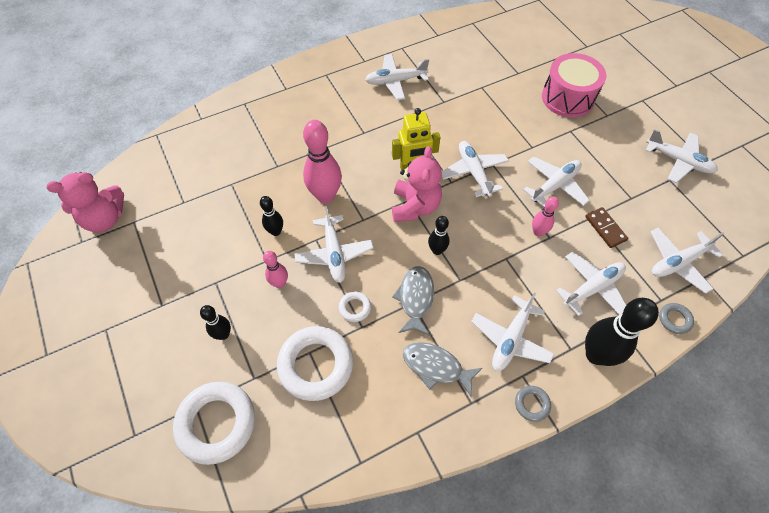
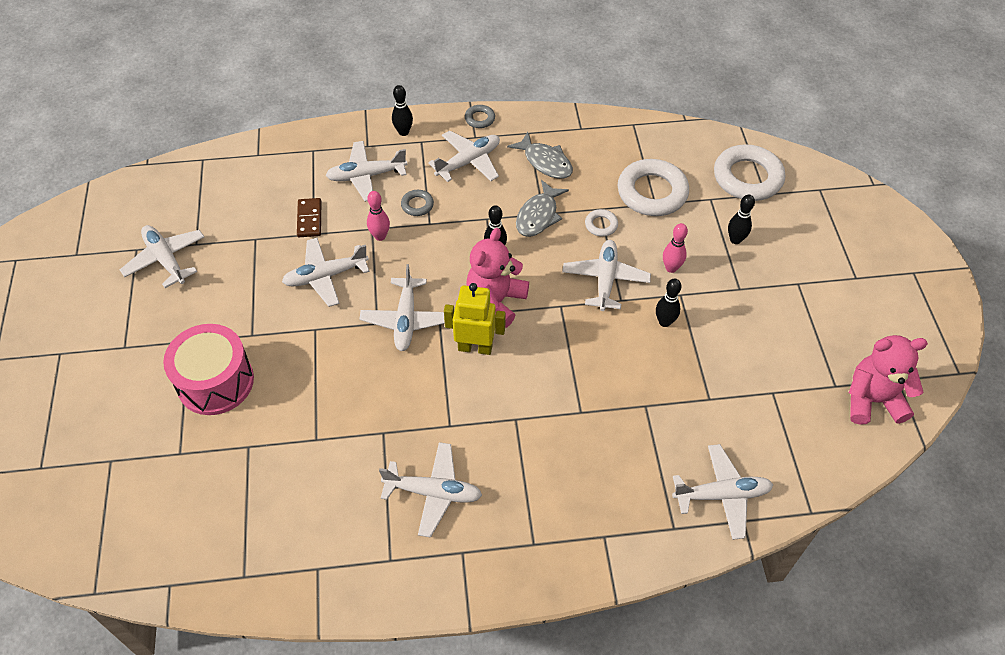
camera: 160 degrees left, 5 degrees down
(325, 196) = (595, 346): pink bowling pin -> none
(596, 355) = (403, 132): black bowling pin -> black bowling pin, size x0.54
(674, 319) = (315, 134): grey ring -> grey ring (417, 205)
(678, 262) = (268, 172): white plane -> white plane (722, 495)

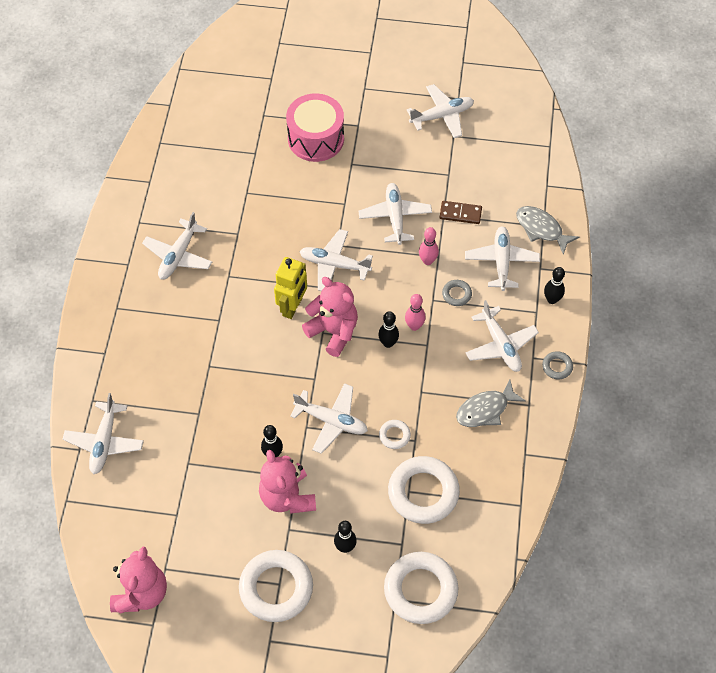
camera: 105 degrees right, 5 degrees up
(538, 216) = (419, 387): grey fish -> grey fish (541, 229)
(671, 268) = (328, 479): pink bowling pin -> pink bowling pin (414, 326)
(706, 298) = (287, 497): none -> pink teddy bear
(804, 284) = (276, 588): none -> white ring

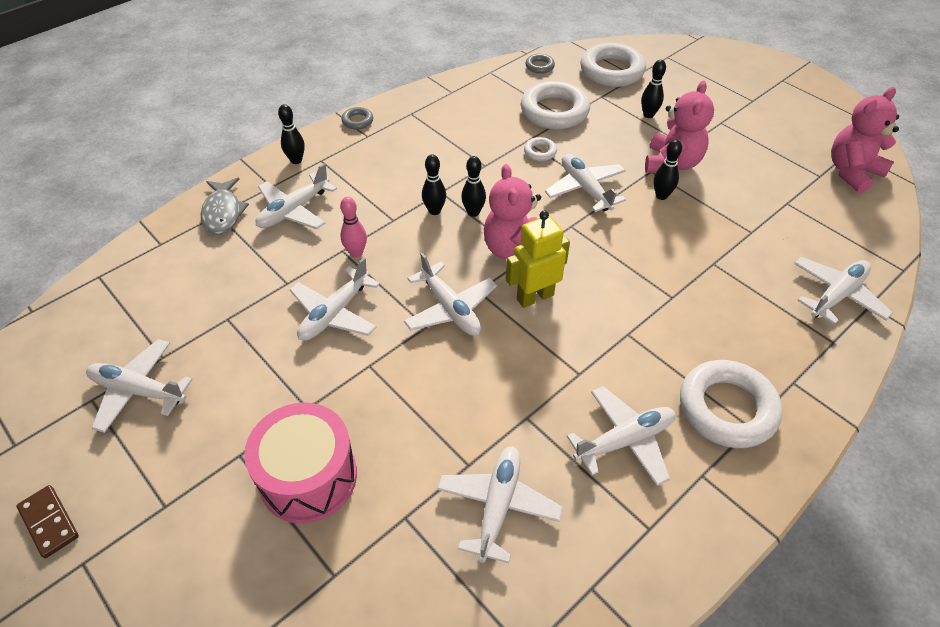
camera: 140 degrees left, 10 degrees down
(276, 588) = (726, 121): white ring -> white ring (727, 408)
(414, 326) = (434, 211): pink bowling pin -> black bowling pin
(456, 294) = (367, 211): grey ring -> grey ring (539, 66)
(460, 214) = (270, 273): brown domino -> brown domino (49, 522)
(485, 410) = (447, 128): grey fish -> none
(500, 345) = (380, 157): white plane -> white plane (498, 506)

